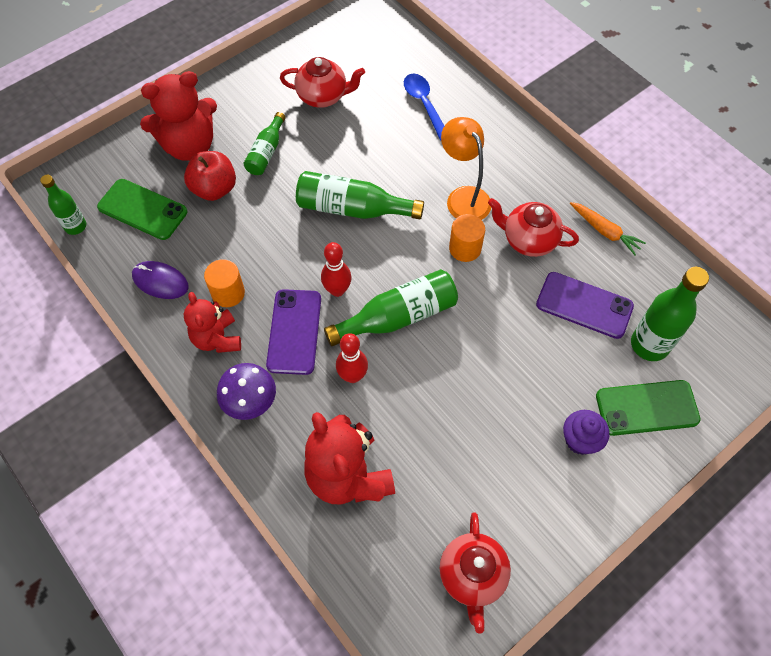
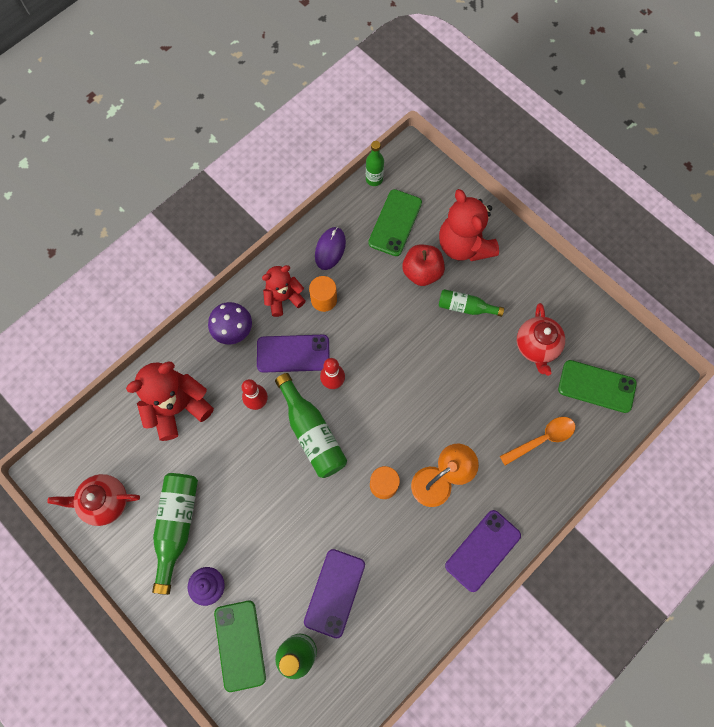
camera: 85 degrees right, 10 degrees up
(352, 208) = (415, 385): green bottle -> green bottle (177, 526)
(373, 55) = (596, 386): none -> green phone
(424, 104) = (542, 439): blue spoon -> orange spoon
(528, 240) = (398, 542): red teapot -> none
(537, 166) = (482, 550): none -> purple phone
(604, 231) = (415, 615): orange carrot -> none

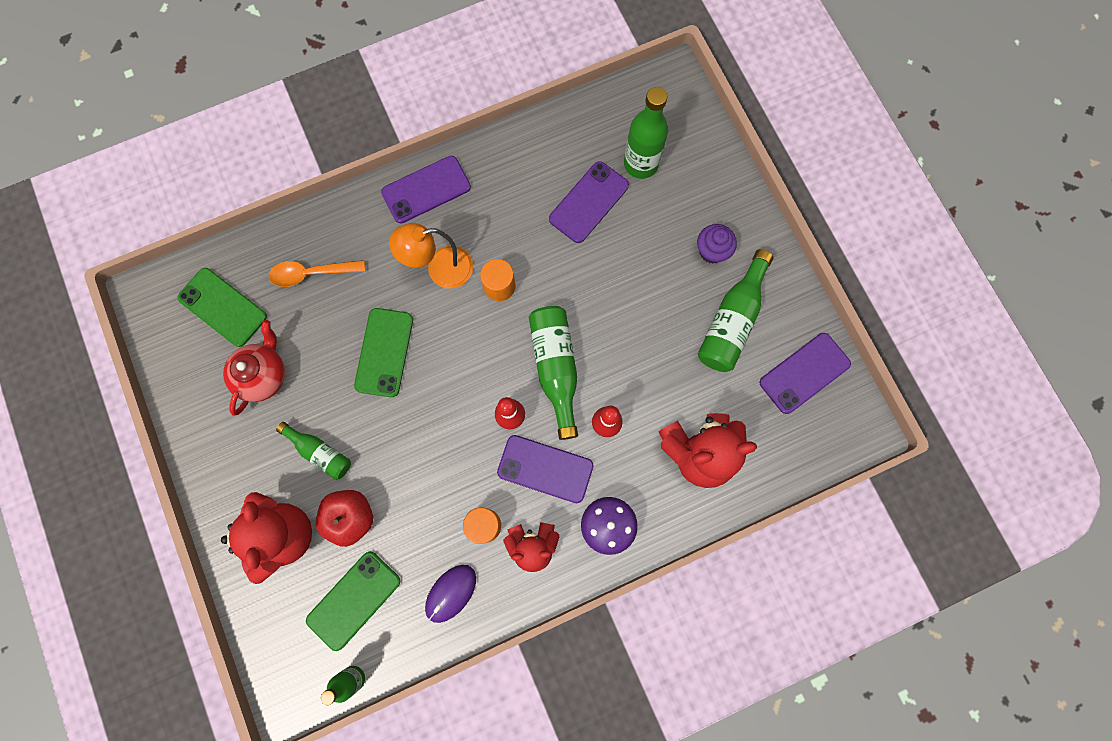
camera: 160 degrees left, 5 degrees up
(105, 502) = (804, 373): red teapot -> purple phone
(240, 645) = (697, 188): green phone -> green phone (384, 352)

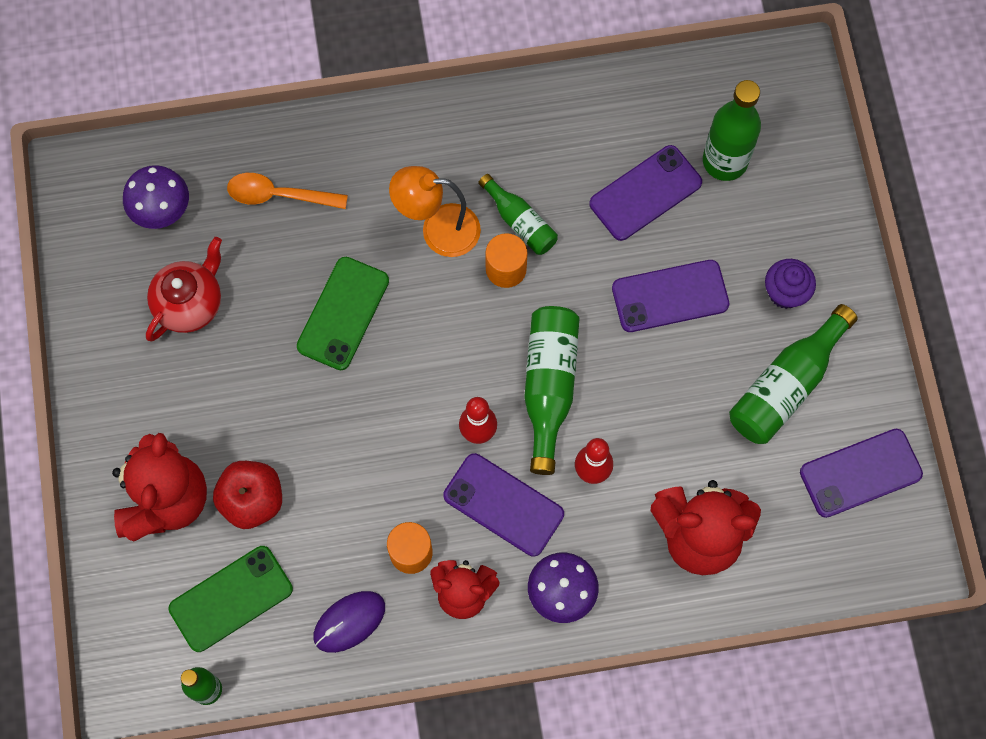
camera: 15 degrees right, 5 degrees down
(222, 307) = (161, 209): green phone -> purple mushroom
(320, 452) = (235, 413): green bottle -> green bottle (520, 222)
(426, 190) = (446, 128): purple phone -> purple phone (670, 296)

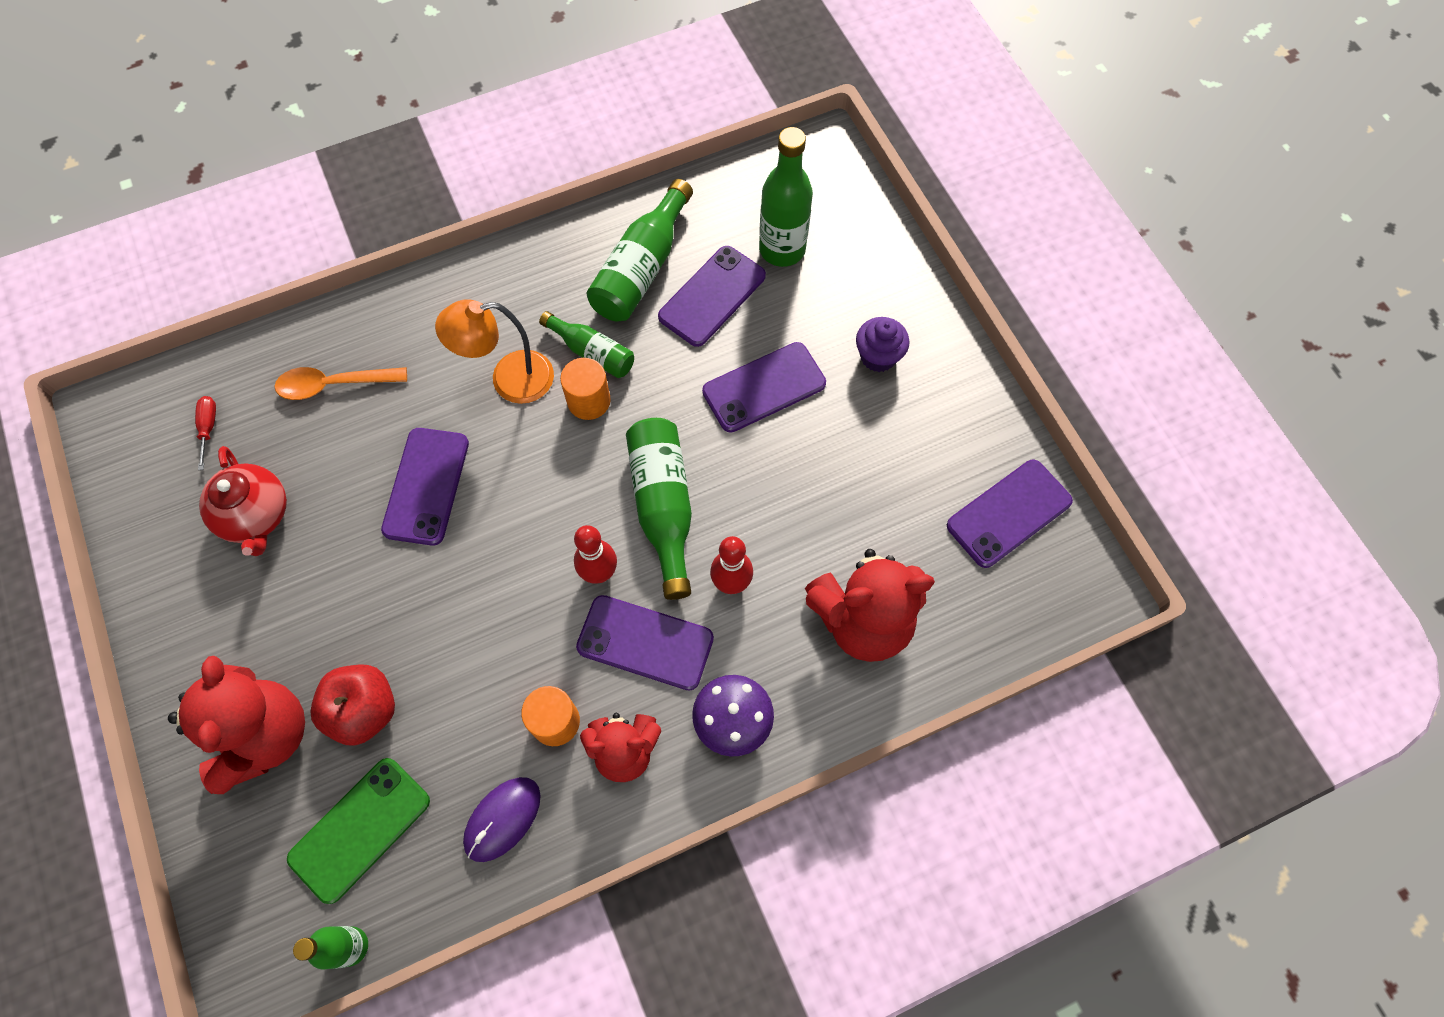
camera: 15 degrees left, 5 degrees down
(161, 209) = (208, 428): purple mushroom -> red screwdriver
(190, 303) = (256, 516): red teapot -> red teapot turned 135 degrees clockwise
(343, 313) = (426, 486): green phone -> purple phone
(786, 385) = (906, 445): green bottle -> green bottle (641, 268)

